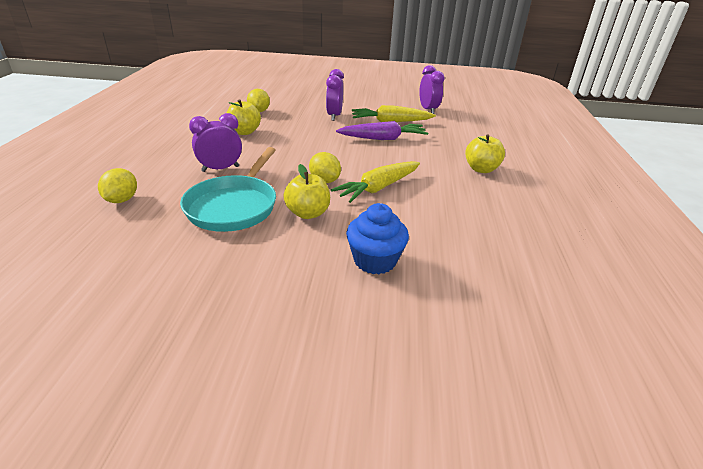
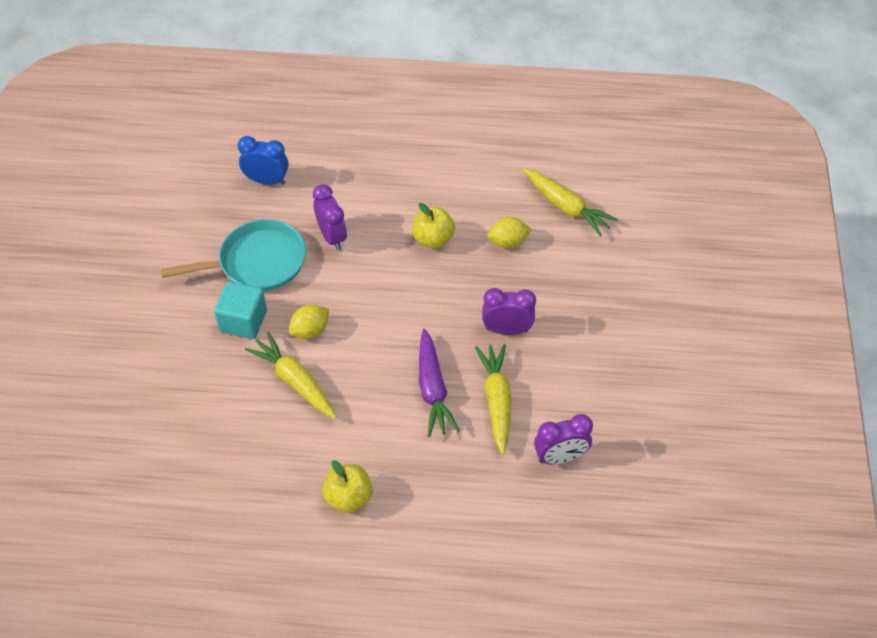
camera: 90 degrees right, 20 degrees up
(122, 200) = (267, 180): yellow lemon -> blue clock
(234, 206) = (257, 262): turquoise pan -> turquoise pan turned 150 degrees clockwise
(237, 95) = (566, 207): none -> yellow carrot
(308, 213) = (243, 321): yellow apple -> turquoise cube
(375, 260) = (166, 376): blue cupcake -> none

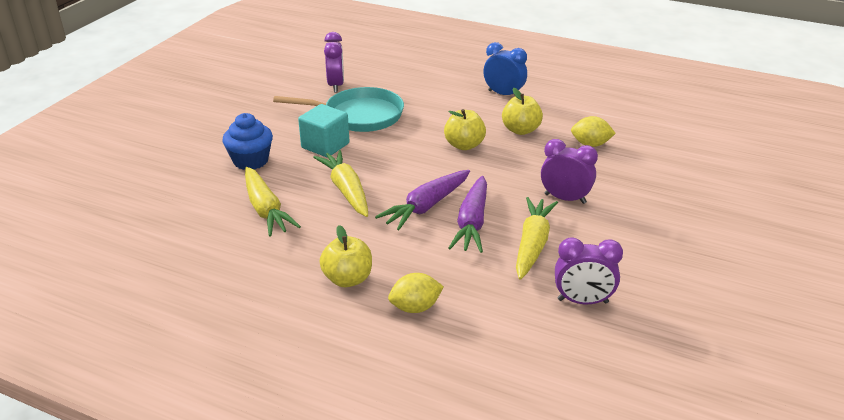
camera: 20 degrees right, 20 degrees down
(176, 367) = (251, 161): none -> blue cupcake
(267, 180) = (395, 75): blue clock -> blue clock (503, 94)
(310, 330) = (379, 162): yellow lemon -> yellow lemon (415, 307)
(332, 236) = (431, 113): purple clock -> purple clock (336, 85)
(382, 380) = (426, 206): none -> purple carrot
(385, 279) = (464, 145): none -> yellow apple
(566, 207) = (656, 134): yellow carrot -> yellow carrot (266, 209)

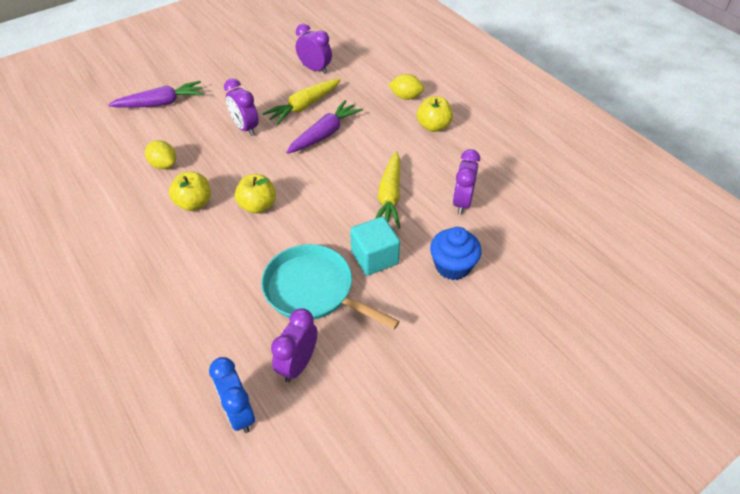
camera: 150 degrees left, 15 degrees up
(266, 209) = (462, 202): yellow carrot -> purple clock
(426, 206) = (343, 158): purple carrot -> purple carrot (161, 103)
(503, 94) = (149, 259): blue clock -> blue clock (239, 413)

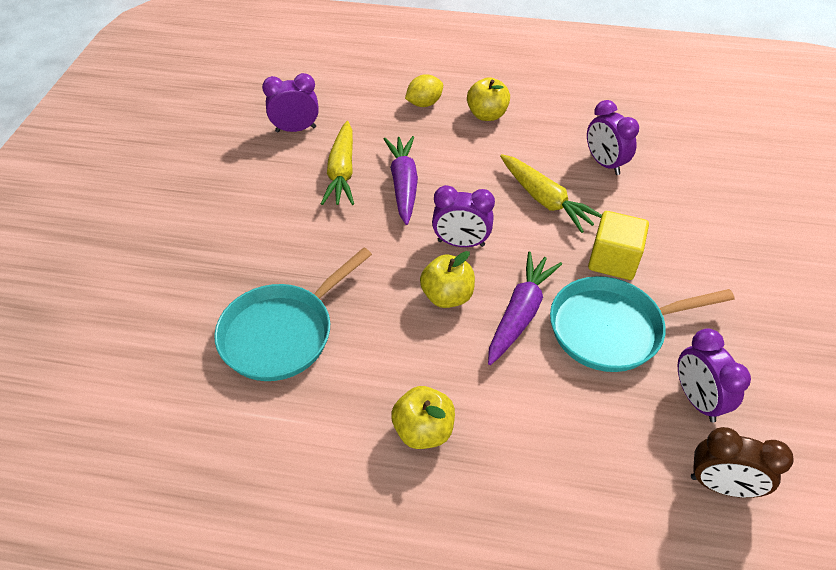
camera: 45 degrees left, 0 degrees up
(161, 103) = (170, 273): purple carrot -> purple carrot (520, 314)
(164, 165) = (283, 333): yellow lemon -> turquoise pan
(194, 203) = (380, 344): yellow apple -> yellow apple (423, 430)
(239, 413) = (721, 485): blue clock -> brown clock
(245, 128) = (314, 232): purple clock -> purple clock (461, 243)
(374, 257) = (613, 260): turquoise cube -> yellow cube
(452, 266) = (675, 220): blue cupcake -> none

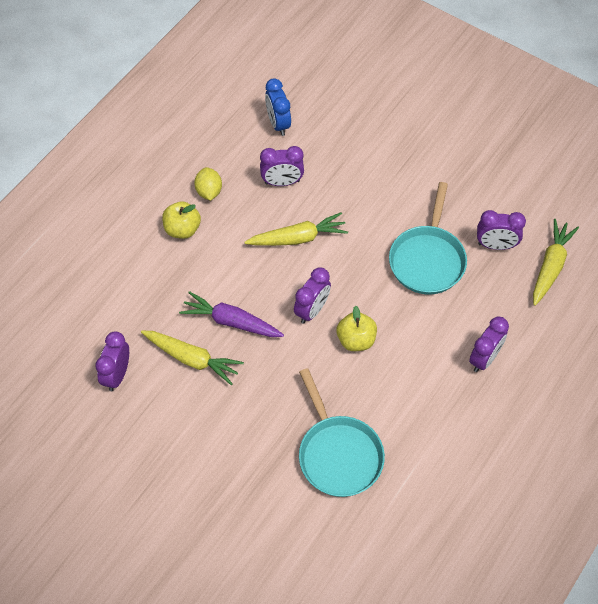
camera: 65 degrees left, 10 degrees up
(423, 430) = (453, 398): yellow apple -> none
(424, 103) = (140, 266): yellow lemon -> yellow lemon (209, 191)
(507, 448) = (484, 358): none -> purple clock
(520, 314) = (391, 304): purple carrot -> none
(613, 260) = (374, 228): yellow cube -> none
(674, 136) = (278, 124): none -> blue clock
(721, 485) = (550, 266): brown clock -> yellow carrot

